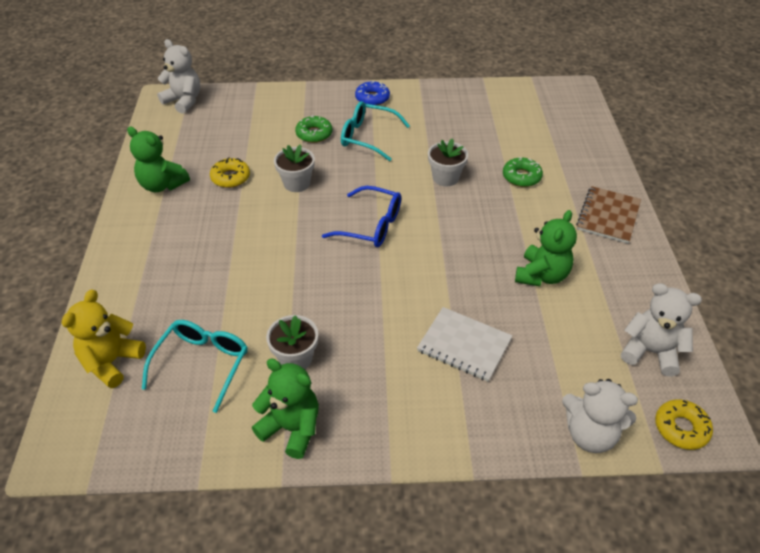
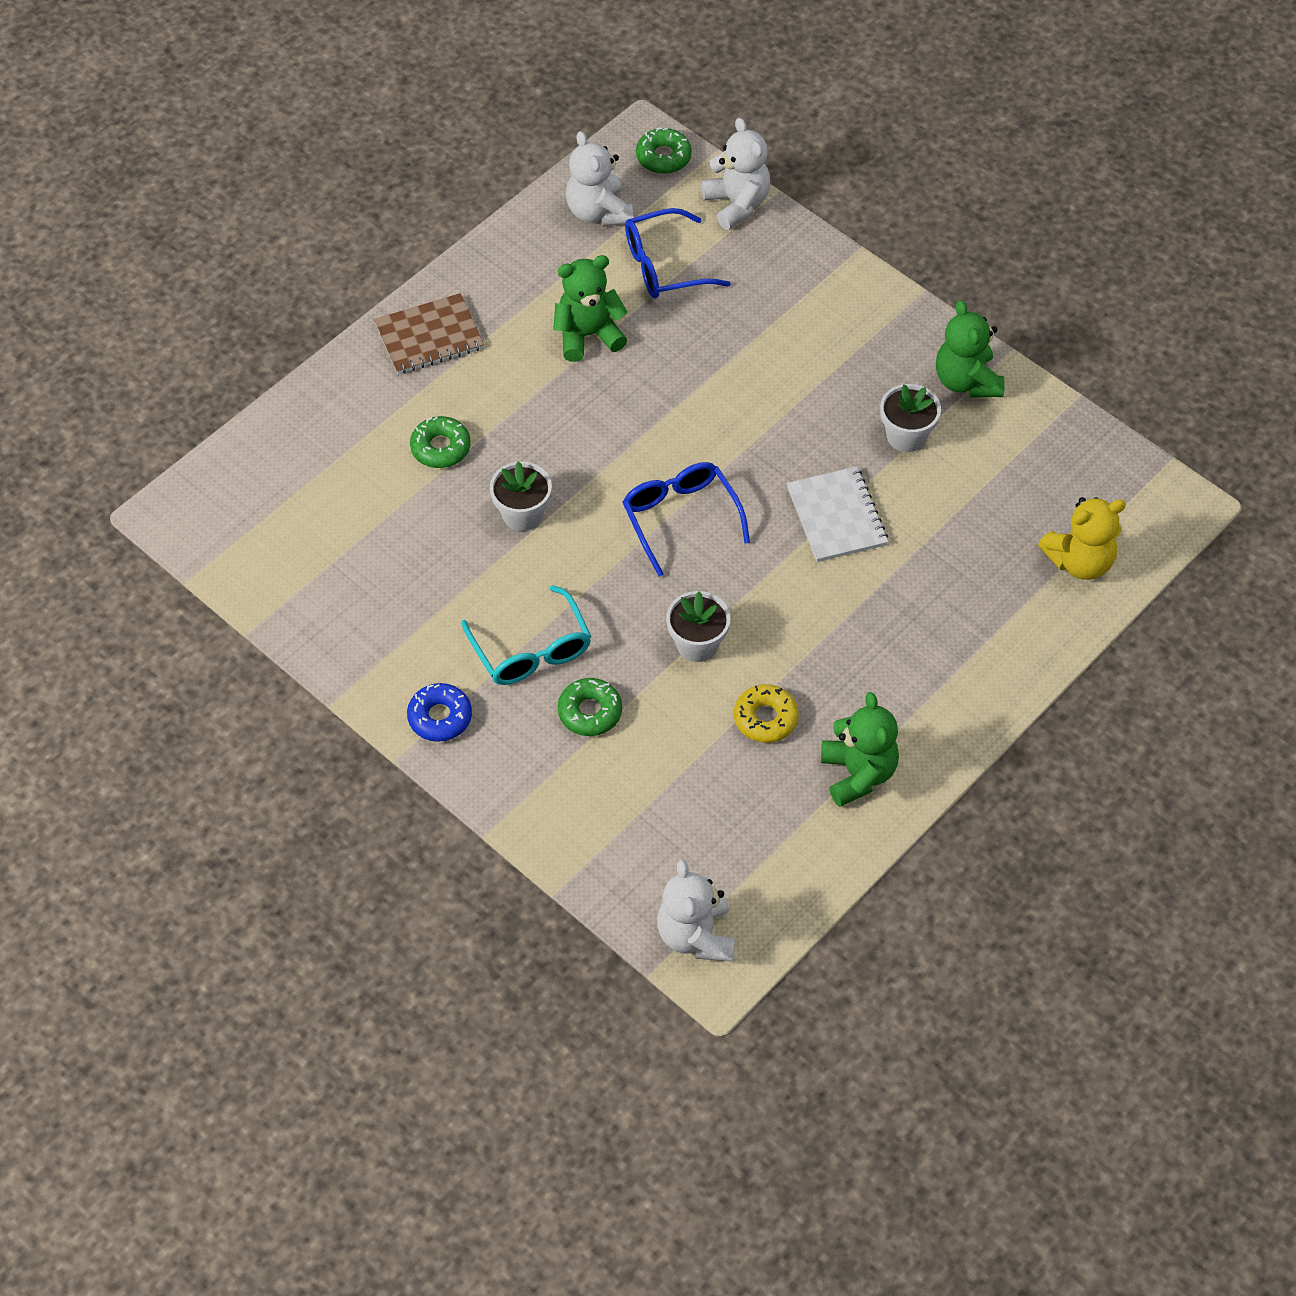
camera: 135 degrees left, 10 degrees up
(202, 364) = (997, 494): turquoise glasses -> none
(464, 345) = (745, 334): white notebook -> white notebook (837, 516)
(565, 349) = (665, 266): none -> blue glasses
(681, 428) = (663, 157): yellow donut -> green donut

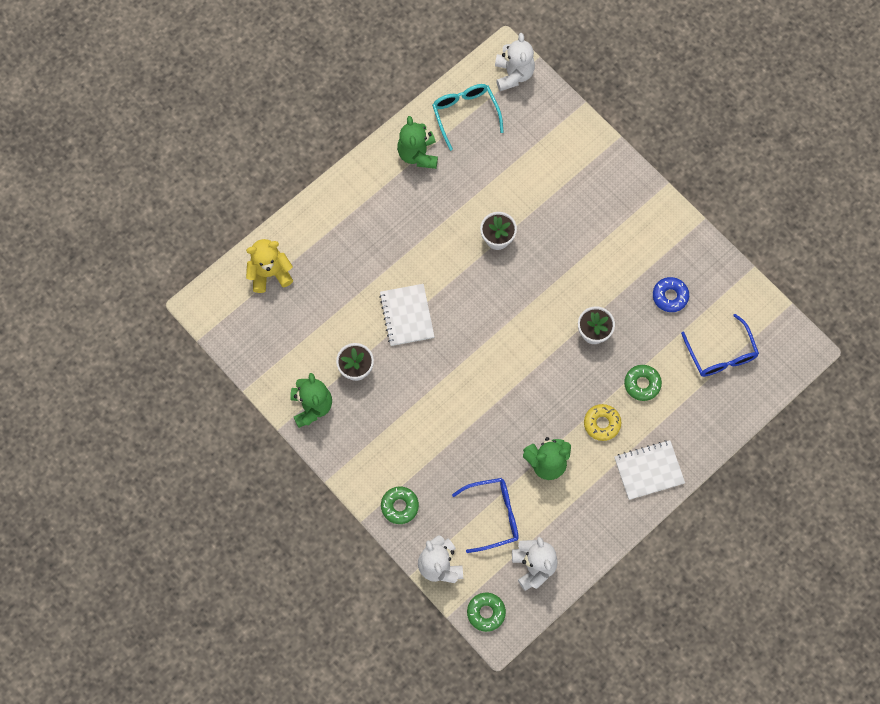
camera: 175 degrees left, 15 degrees up
(429, 336) = (649, 470): brown notebook -> white notebook
(440, 717) = (643, 205): blue donut -> blue donut (670, 296)
(531, 649) = (591, 243): turquoise glasses -> turquoise glasses (465, 114)
(590, 712) = (560, 202): green donut -> green donut (399, 506)
(681, 518) = (499, 321): blue glasses -> blue glasses (721, 354)
(765, 718) = (464, 190): yellow donut -> yellow donut (602, 423)

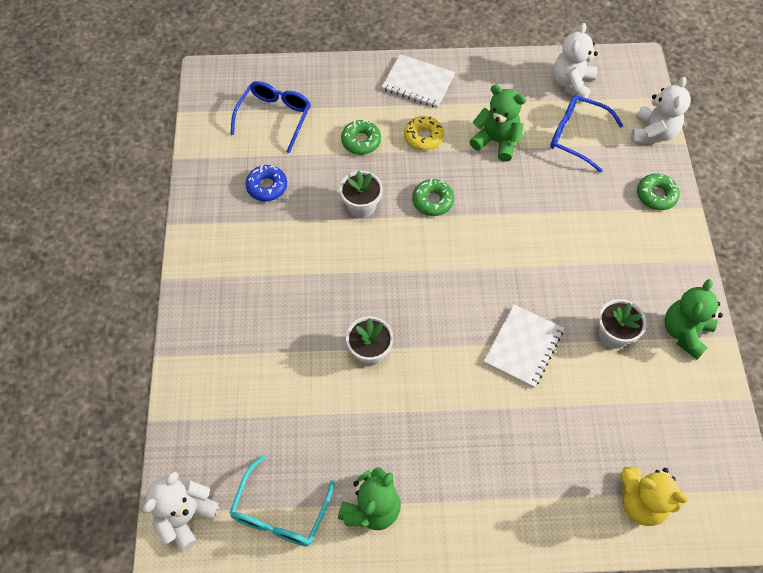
camera: 140 degrees left, 10 degrees down
(486, 612) = (638, 80): green donut -> green donut (432, 201)

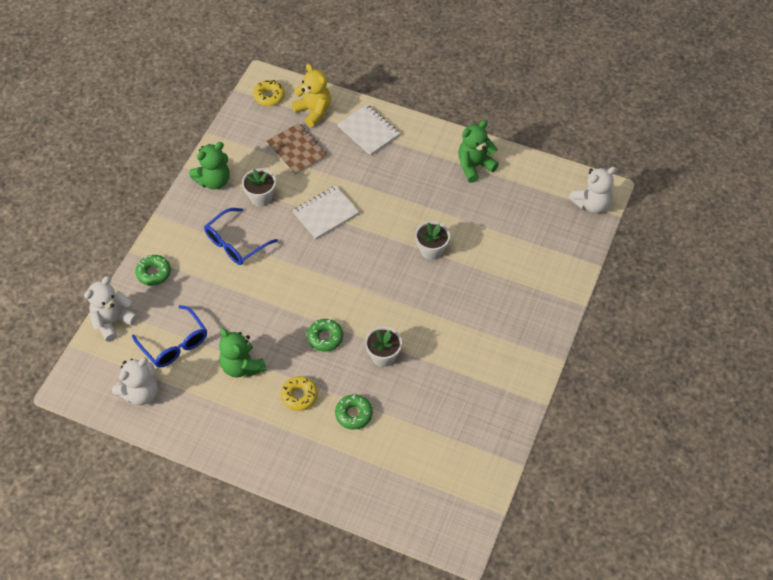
camera: 155 degrees left, 5 degrees down
(267, 186) = (452, 405): blue donut -> none
(274, 117) = (418, 470): blue glasses -> blue glasses (236, 243)
(280, 512) = (531, 184): turquoise glasses -> none
(418, 82) = (272, 452): white notebook -> white notebook (368, 131)
(619, 424) = (297, 150): none -> brown notebook
(719, 499) = (269, 96): none -> yellow donut

